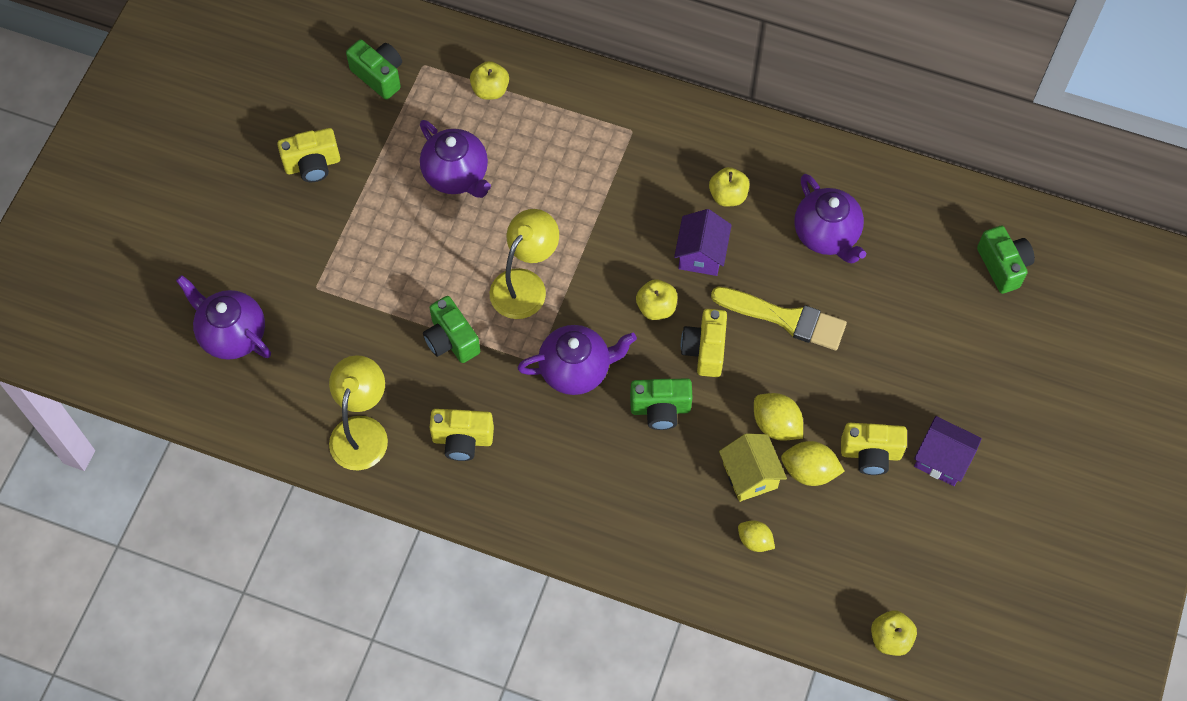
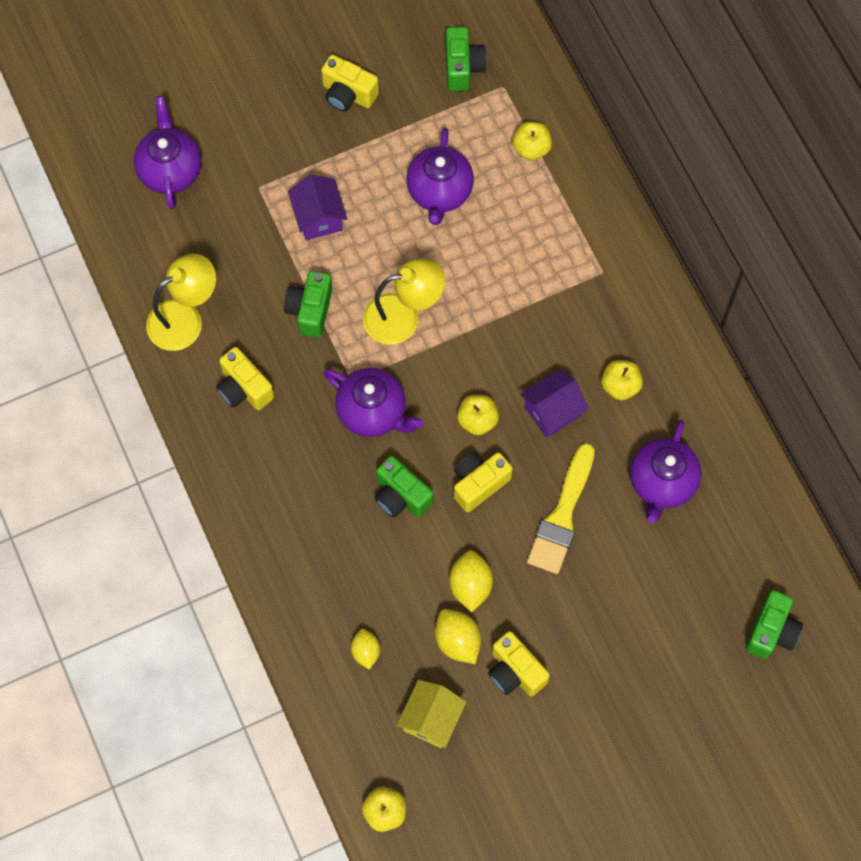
camera: 45 degrees right, 5 degrees up
(750, 475) = (412, 603): yellow house -> yellow house (431, 719)
(785, 318) = (562, 516): yellow brush -> yellow brush turned 45 degrees clockwise
(942, 459) = (562, 726): purple house -> purple house (319, 217)

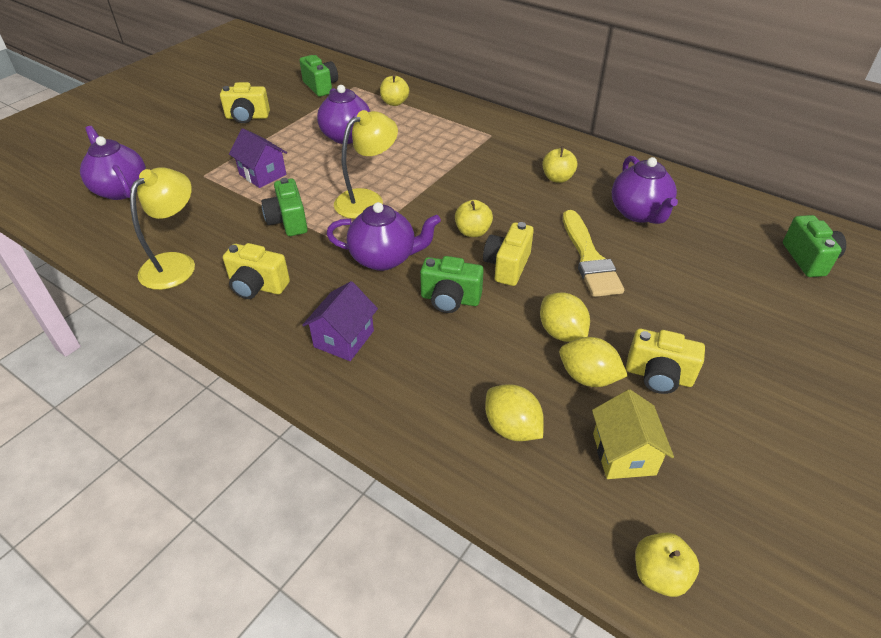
camera: 30 degrees left, 25 degrees down
(366, 651) = (512, 427): yellow lemon -> yellow lemon, size x1.51
(552, 411) = (524, 207): purple house -> purple house (344, 339)

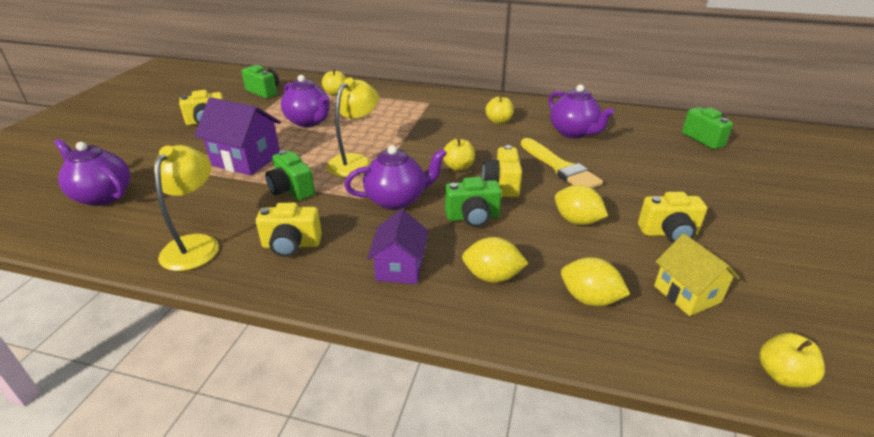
camera: 20 degrees left, 10 degrees down
(262, 174) = (246, 160): purple house -> purple house, size x1.50
(588, 377) = (619, 247): yellow lemon -> yellow lemon (492, 276)

